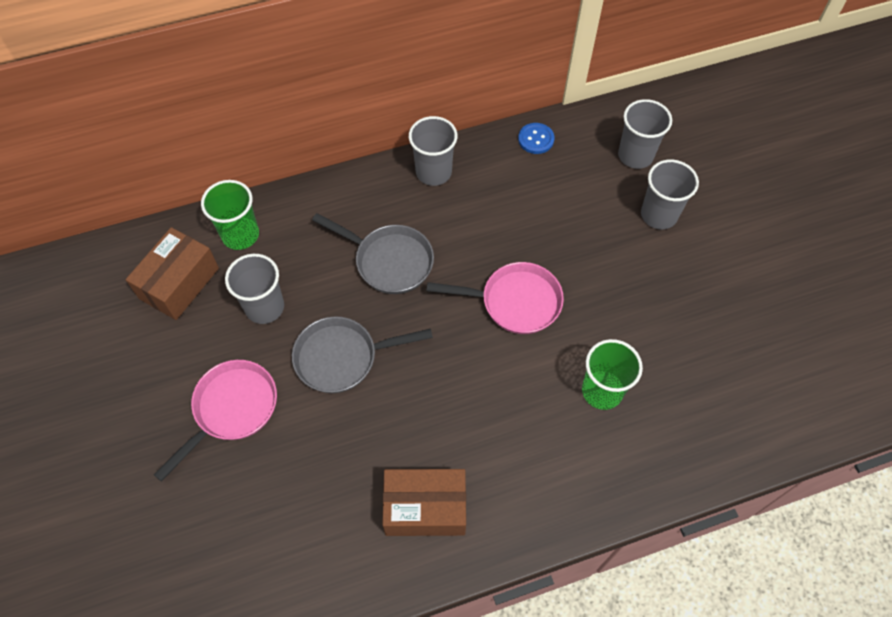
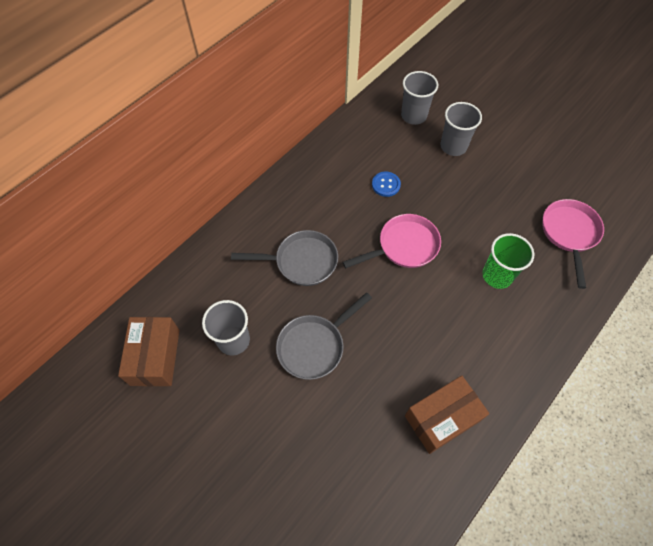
camera: 30 degrees left, 0 degrees up
(232, 409) = (259, 428): pink pan -> pink pan (569, 233)
(240, 235) = (180, 297): green cup -> none
(433, 172) = (291, 186): grey cup -> none
(536, 139) = (344, 133): blue button -> blue button (386, 185)

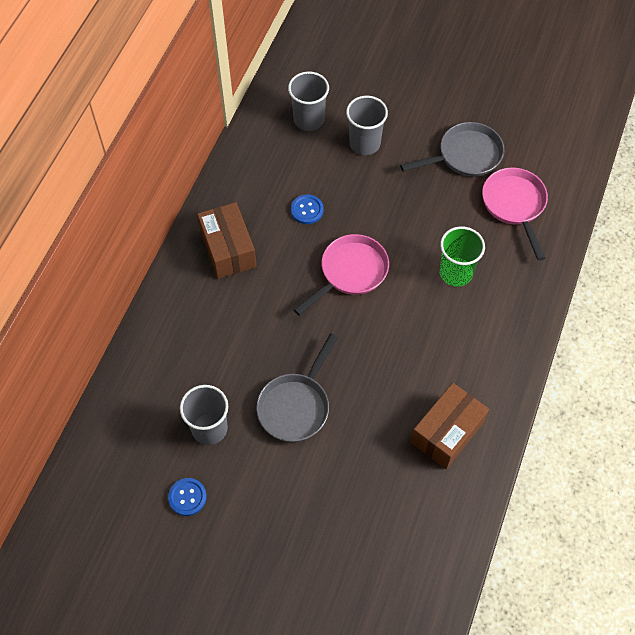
camera: 20 degrees left, 0 degrees up
(155, 357) = (133, 473): brown box -> brown box (228, 249)
(190, 394) = (187, 497): none -> blue button
(302, 261) = (248, 323): grey pan -> grey pan (465, 155)

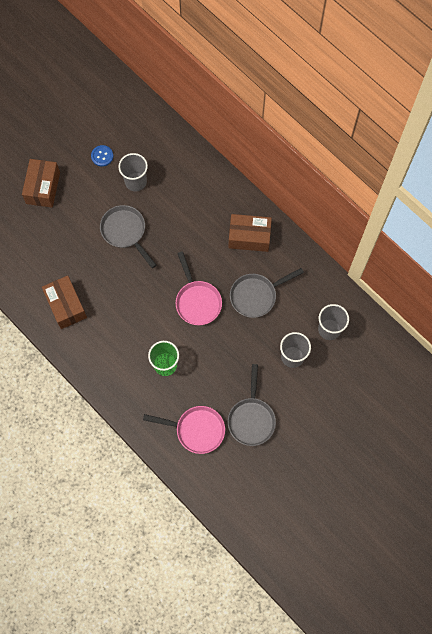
camera: 115 degrees right, 10 degrees up
(281, 561) = (43, 188): none -> brown box
(307, 210) = (256, 296): blue button -> grey pan

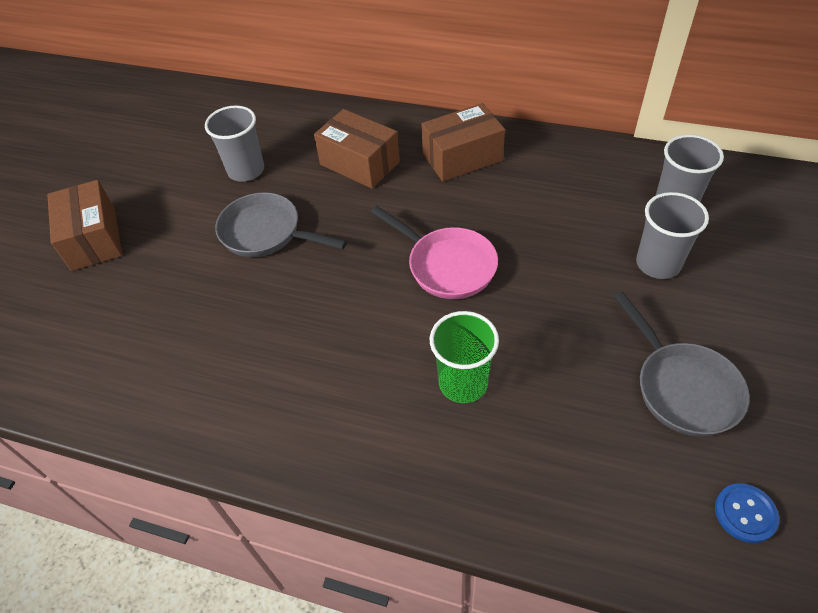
camera: 25 degrees left, 20 degrees down
(66, 306) = (217, 382): brown box -> brown box (359, 163)
(102, 156) = (175, 165): blue button -> blue button (745, 513)
(196, 430) = (606, 463): pink pan -> none
(256, 296) = (531, 216): grey pan -> none

